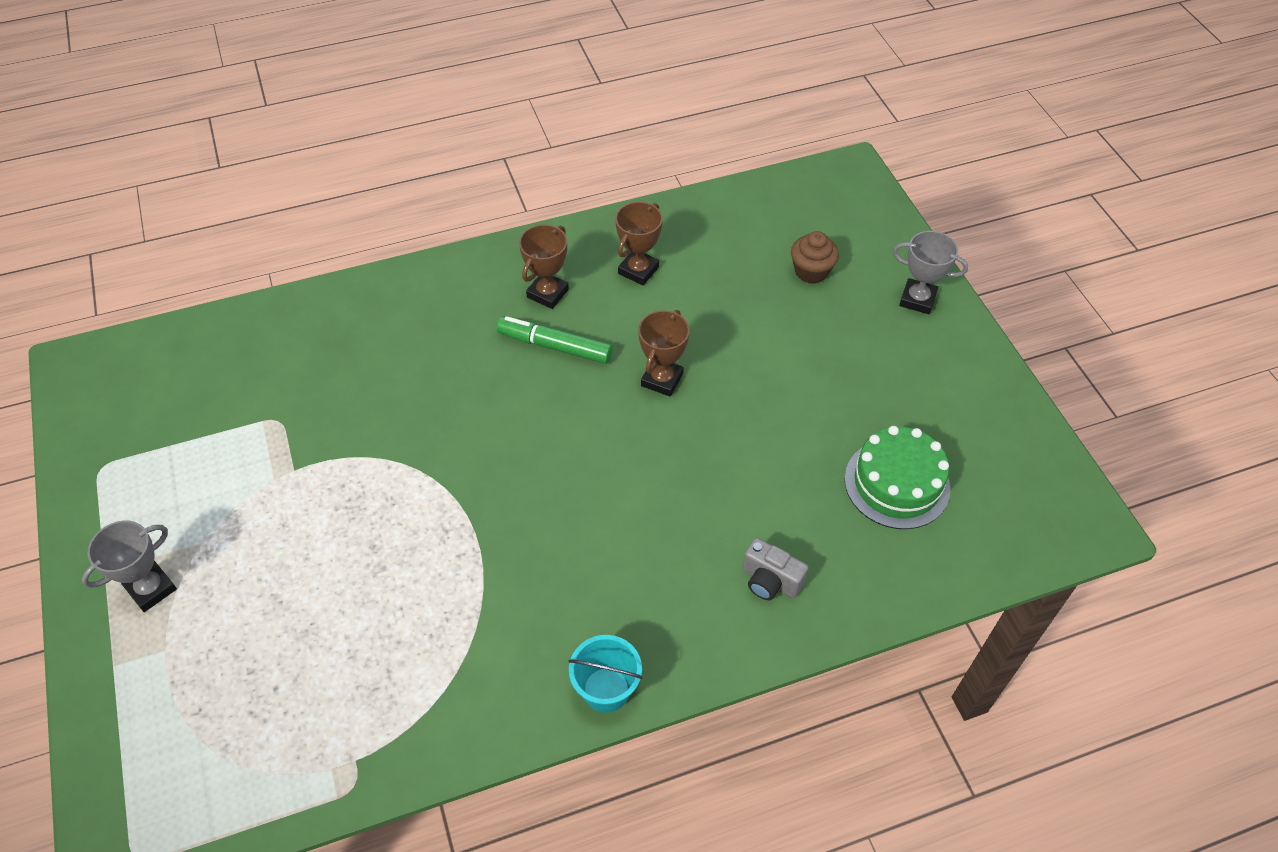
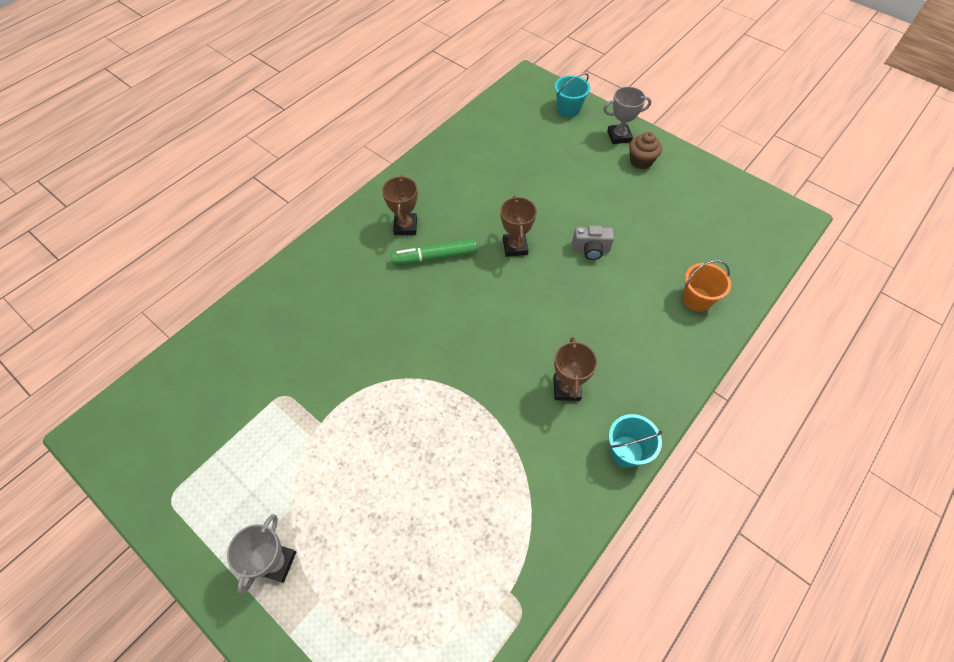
camera: 30 degrees left, 5 degrees up
(638, 270) = (451, 188): brown trophy -> brown trophy (567, 388)
(770, 581) = (665, 334): grey camera -> grey camera (590, 250)
(811, 271) = (550, 145): brown cupcake -> brown cupcake (641, 161)
(850, 560) = (696, 299): none -> orange bucket
(875, 233) = (568, 109): none -> turquoise bucket
(897, 483) = (687, 244): green cake -> none

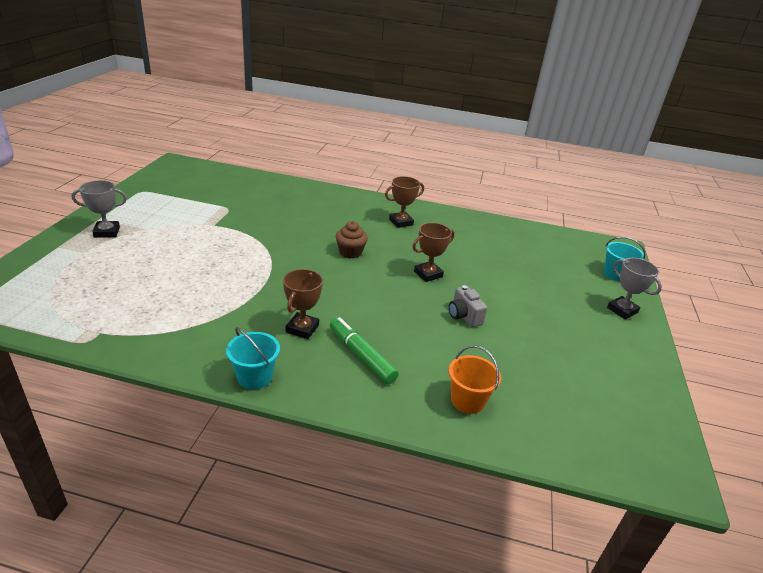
camera: 60 degrees right, 25 degrees down
(435, 257) = (384, 240): green marker -> green marker (361, 356)
(567, 388) = (302, 328): brown trophy -> brown trophy turned 45 degrees counterclockwise
(641, 161) = (608, 330): brown cupcake -> brown cupcake (350, 252)

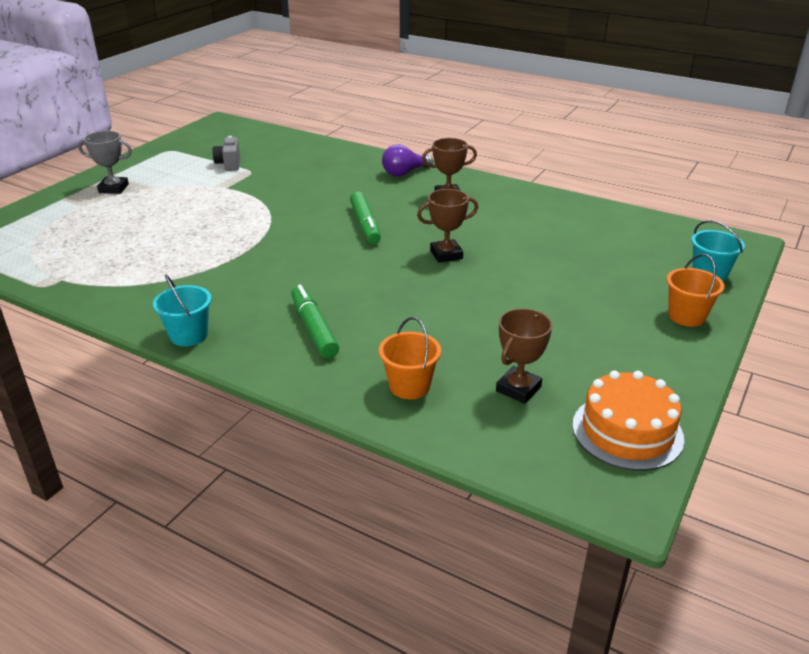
camera: 20 degrees right, 0 degrees up
(302, 328) = (264, 296): brown trophy -> brown trophy (518, 389)
(350, 252) = (365, 225): brown cupcake -> green marker
(356, 203) = (404, 173): none -> purple light bulb
(464, 316) = (462, 302): grey camera -> grey camera (229, 164)
(622, 310) = (686, 316): grey trophy -> orange bucket
(642, 416) = (627, 431): none -> orange cake

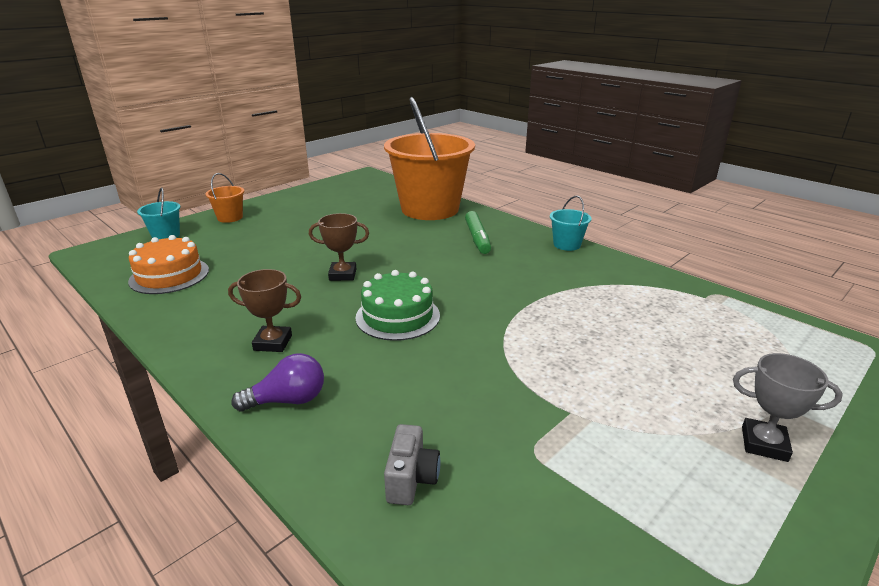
camera: 165 degrees left, 5 degrees down
(229, 164) = (578, 486): grey camera -> grey camera (411, 479)
(365, 225) = (398, 316): green marker -> green cake
(409, 386) = (430, 209): orange bucket -> orange bucket, size x2.47
(518, 389) = (372, 202): brown trophy -> none
(627, 431) = (338, 187): orange cake -> orange cake (169, 275)

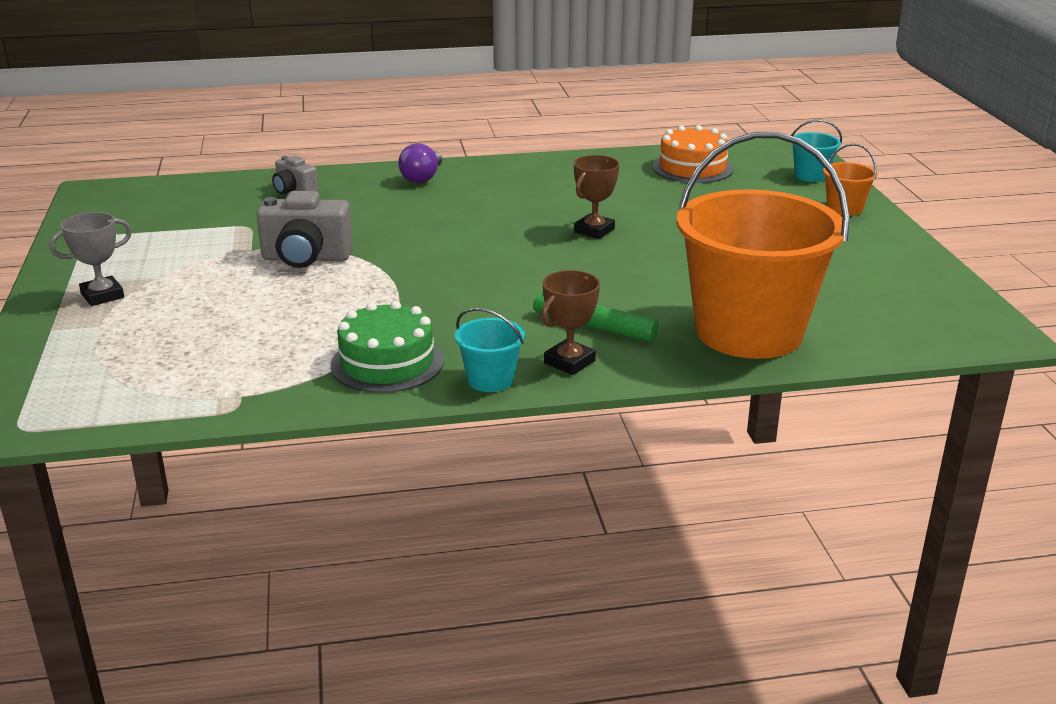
camera: 125 degrees right, 0 degrees up
(273, 342) = (505, 185): brown trophy -> brown trophy (569, 362)
(398, 316) = (473, 233): green cake -> green cake (387, 363)
(540, 370) = (306, 258): none -> grey camera

